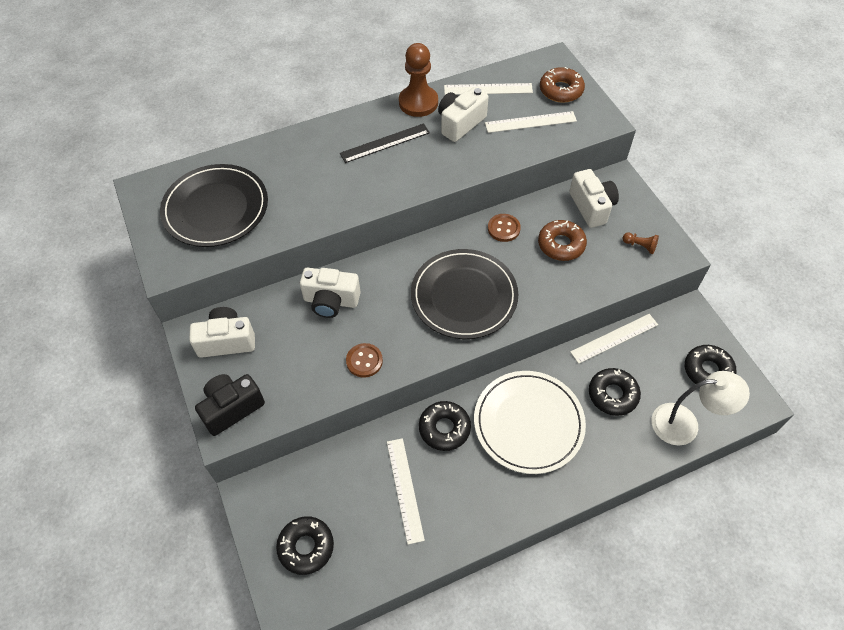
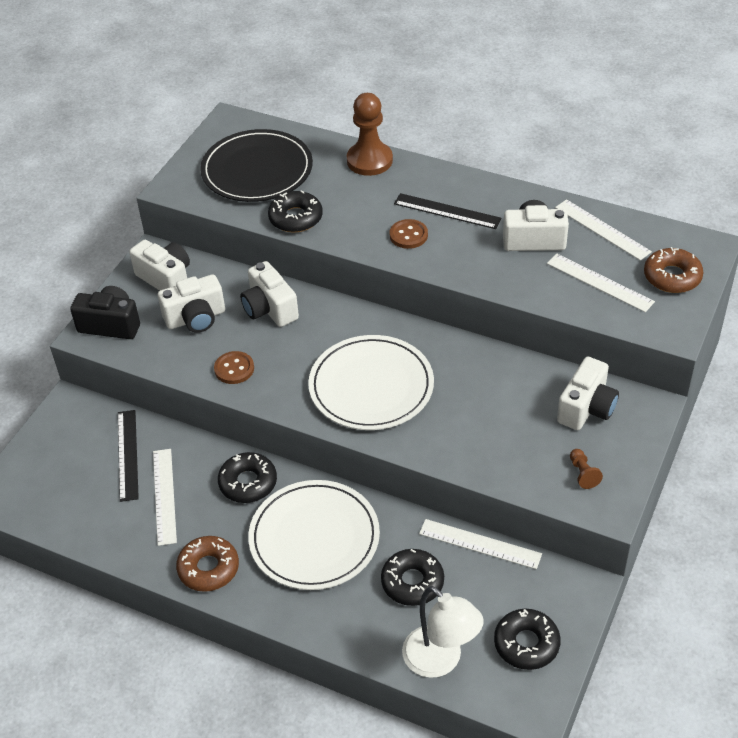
camera: 50 degrees right, 10 degrees down
(289, 350) = (196, 318): none -> white camera
(306, 547) = (56, 470): black donut -> black donut (295, 218)
(342, 487) = (128, 454): none -> black ruler
(405, 489) = (164, 496): white ruler -> white ruler turned 45 degrees counterclockwise
(418, 102) = (522, 199): brown pawn -> brown pawn (369, 160)
(464, 296) = (371, 386): black plate -> white plate
(503, 228) = (479, 363): brown button -> brown button (408, 235)
(561, 244) = (511, 415): brown donut -> brown donut (208, 568)

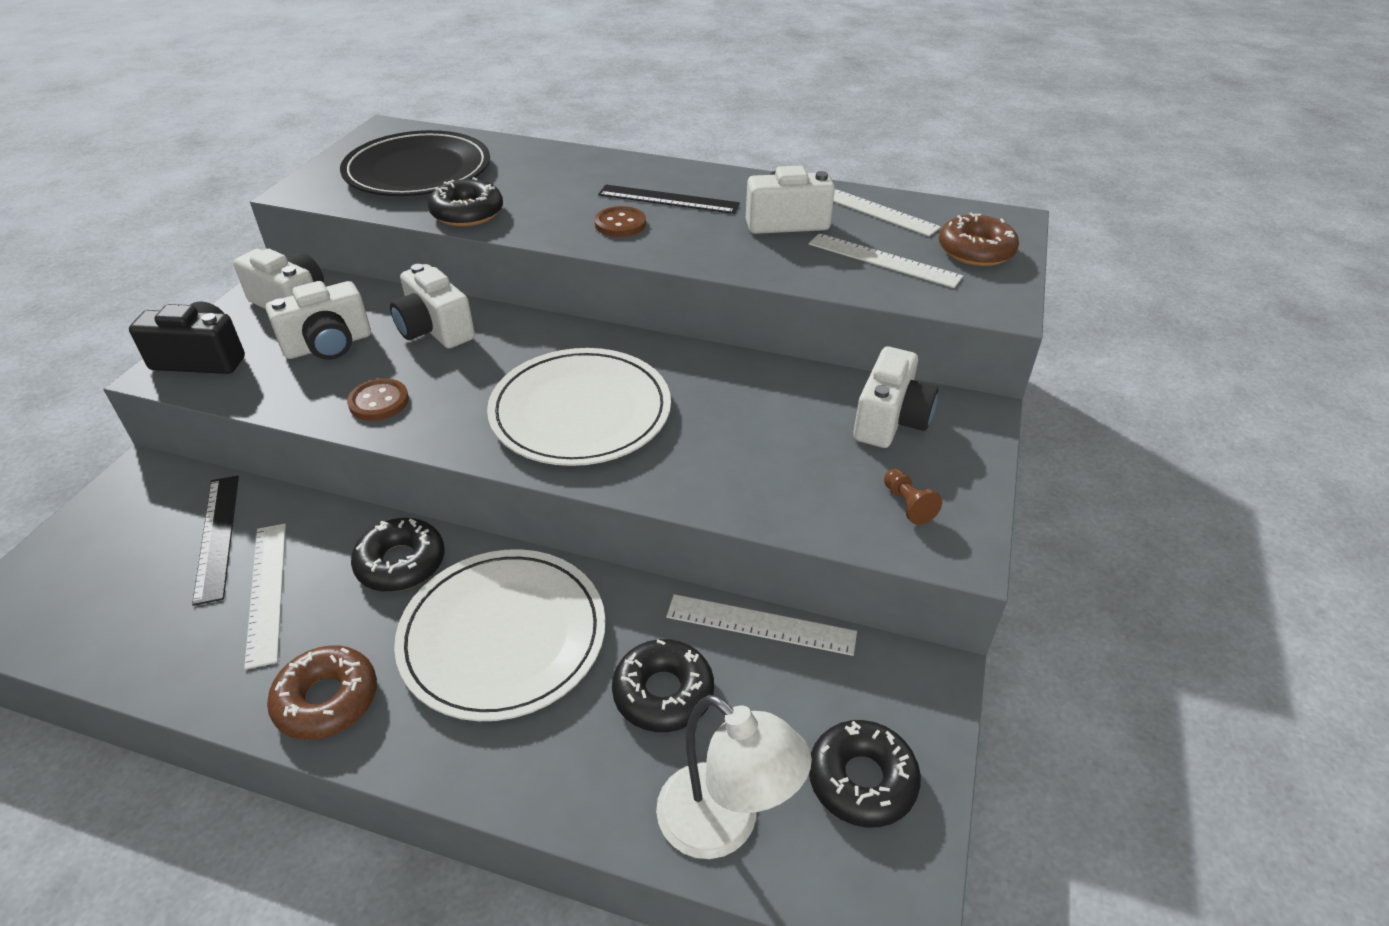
camera: 10 degrees left, 5 degrees down
(369, 160) = (564, 157): brown pawn -> none

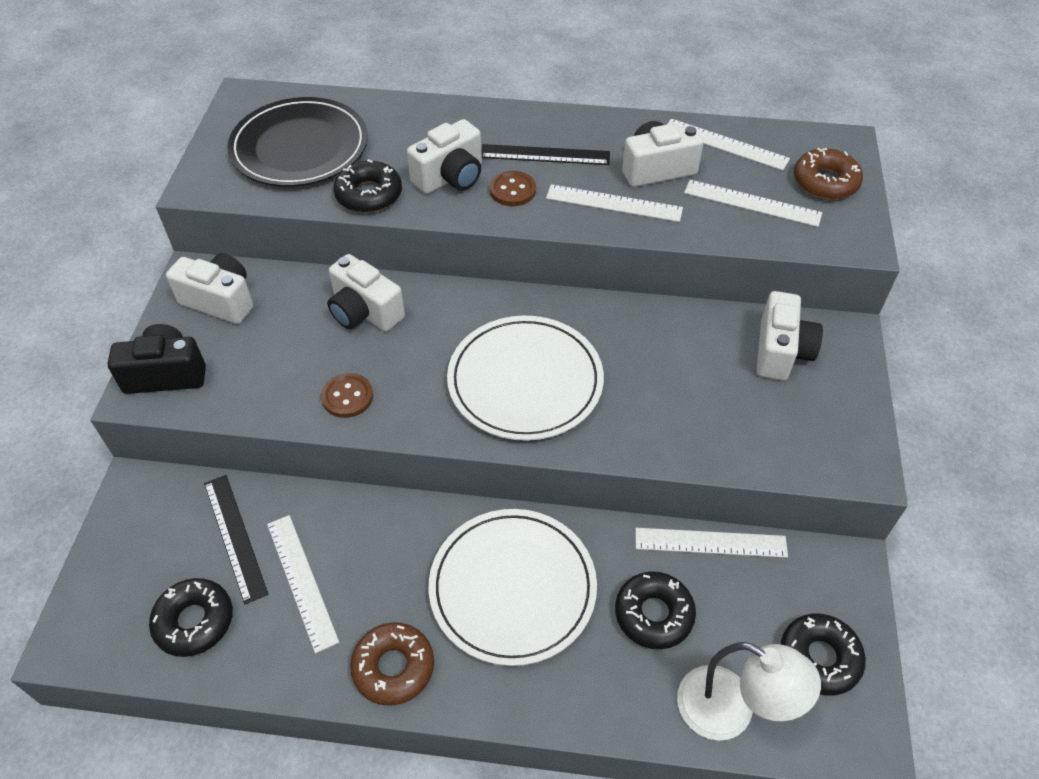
camera: 10 degrees left, 10 degrees up
(328, 345) = (275, 343): white camera -> white camera (450, 177)
(401, 563) = (403, 536): black donut -> black donut (194, 621)
(726, 245) = (614, 203): none -> white ruler
(907, 504) = (814, 431): brown pawn -> none

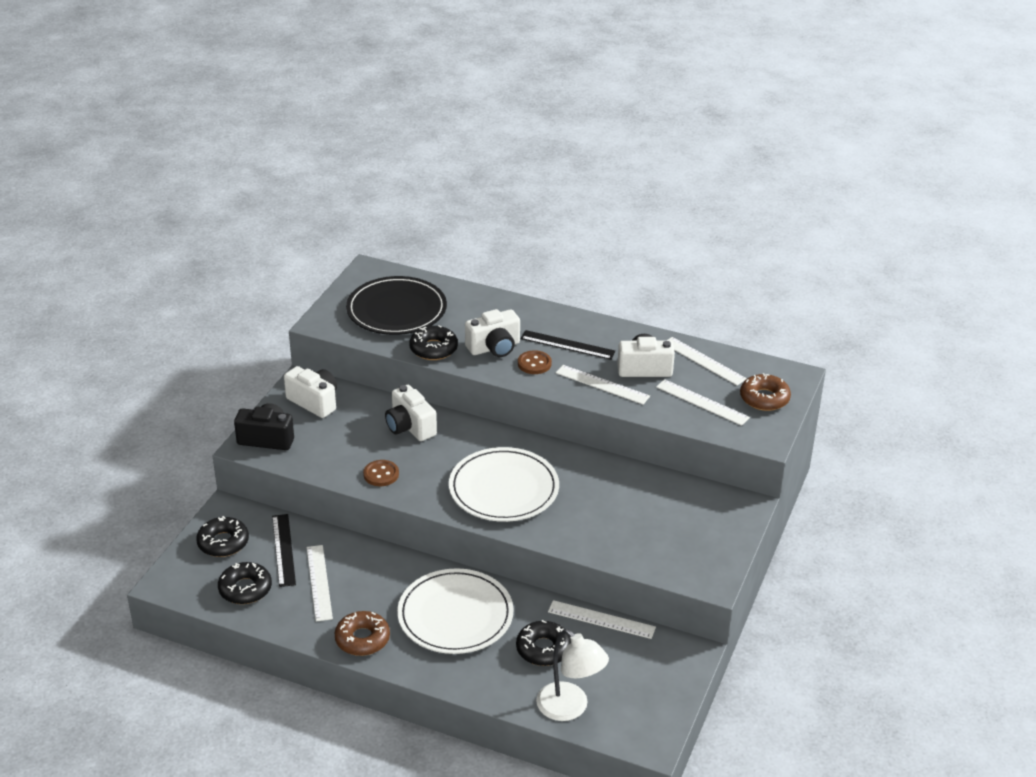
camera: 15 degrees right, 15 degrees down
(781, 352) = (692, 506): white camera -> none
(819, 658) = (644, 695): black donut -> black donut (223, 542)

